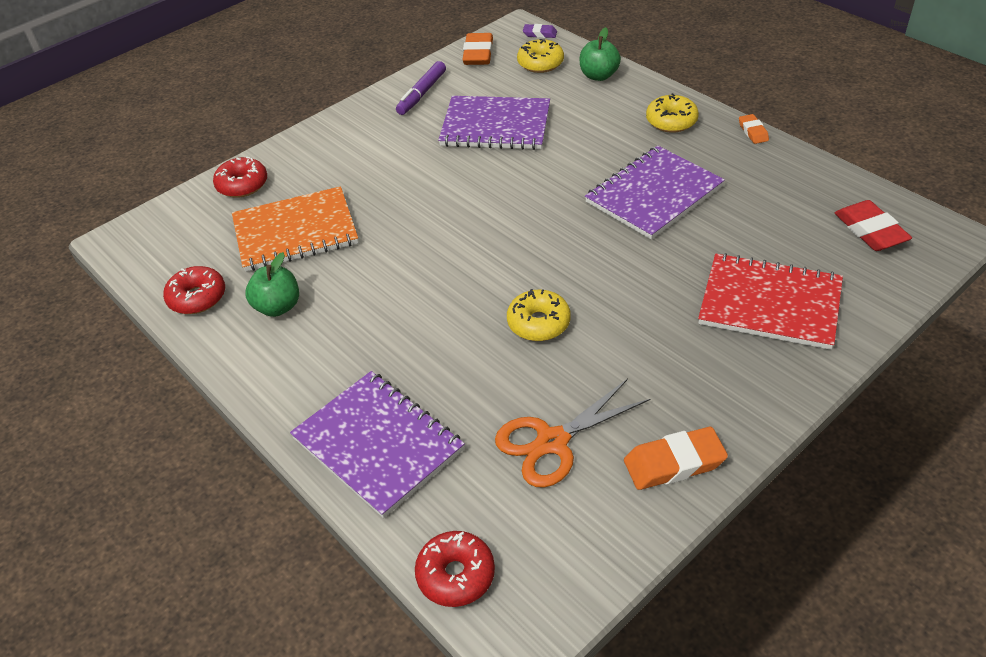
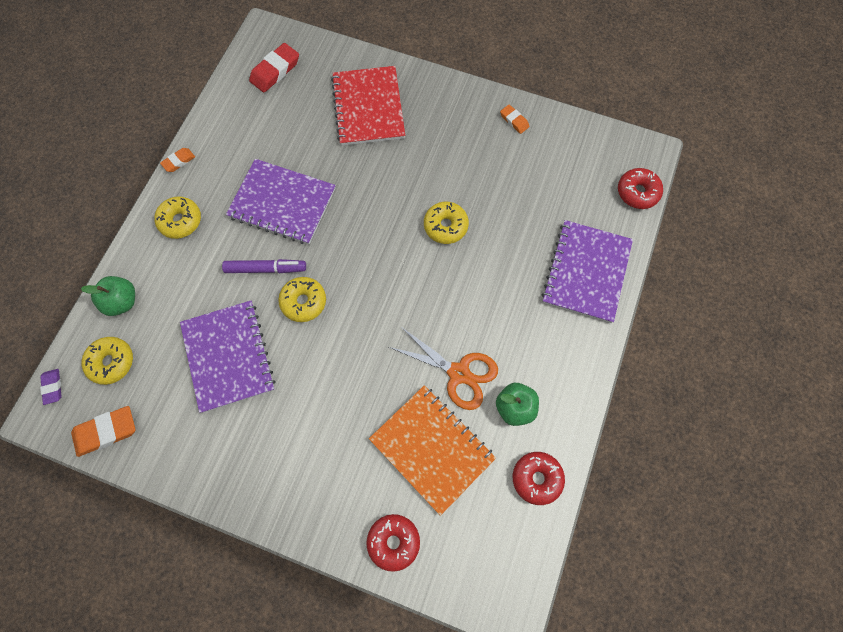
camera: 120 degrees left, 25 degrees up
(421, 94) = (195, 452): purple marker -> purple marker (266, 269)
(518, 183) = (303, 302): none -> yellow donut
(552, 442) = (532, 182): orange scissors -> orange scissors (459, 373)
(674, 463) = (514, 121): orange eraser -> orange eraser, size x0.57

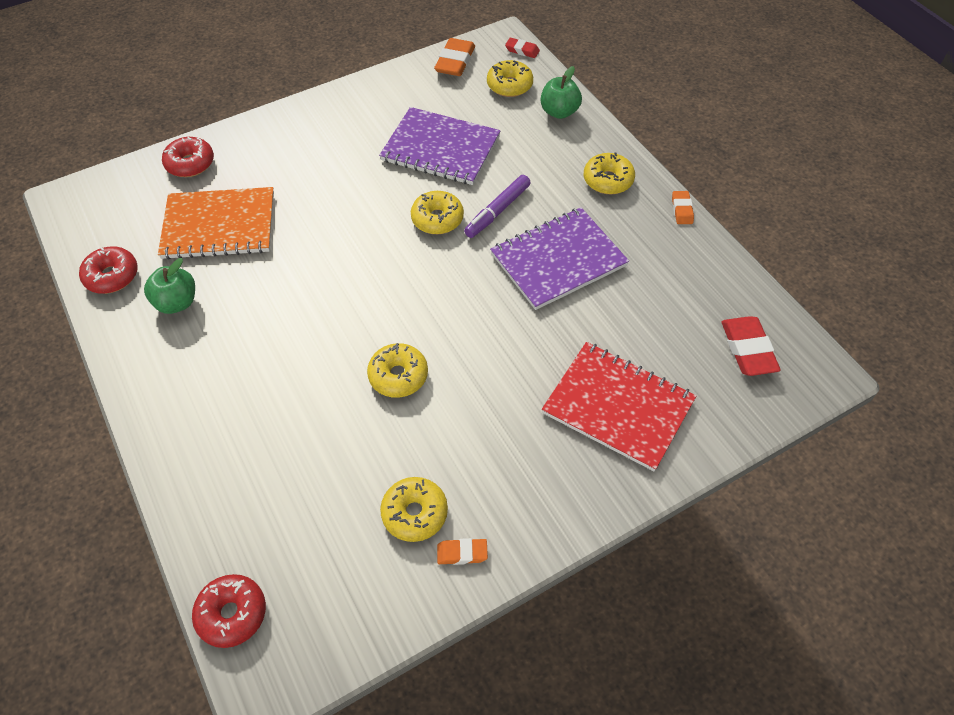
camera: 130 degrees right, 15 degrees down
(53, 387) = (522, 50): purple eraser -> red eraser
(459, 373) = (251, 284): orange scissors -> none
(515, 155) = (414, 513): none -> yellow donut
(586, 272) = (213, 466): purple notebook -> none

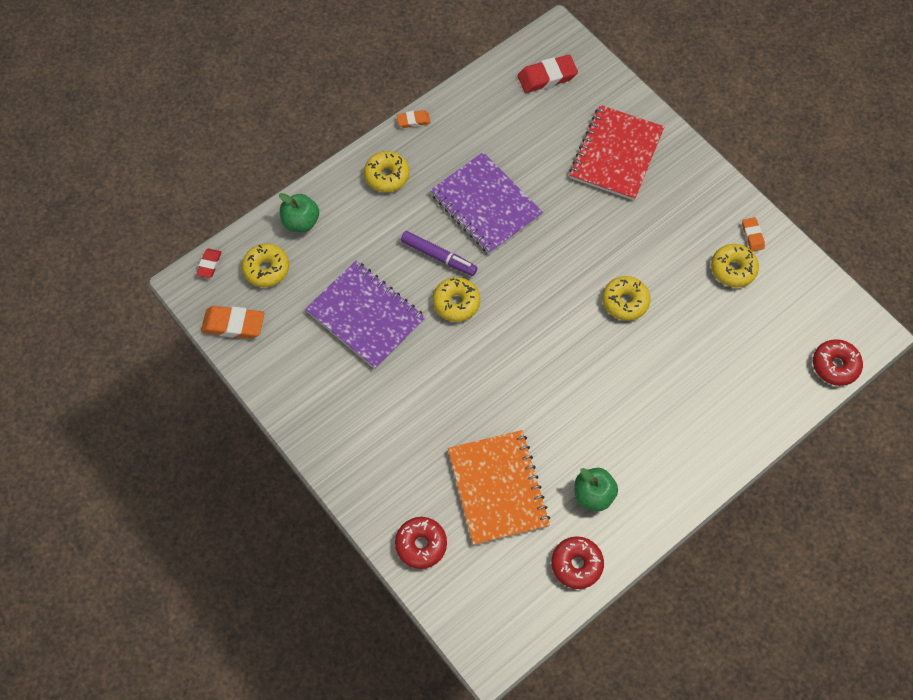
camera: 100 degrees left, 10 degrees up
(440, 148) = (366, 316): purple notebook -> purple notebook turned 60 degrees counterclockwise

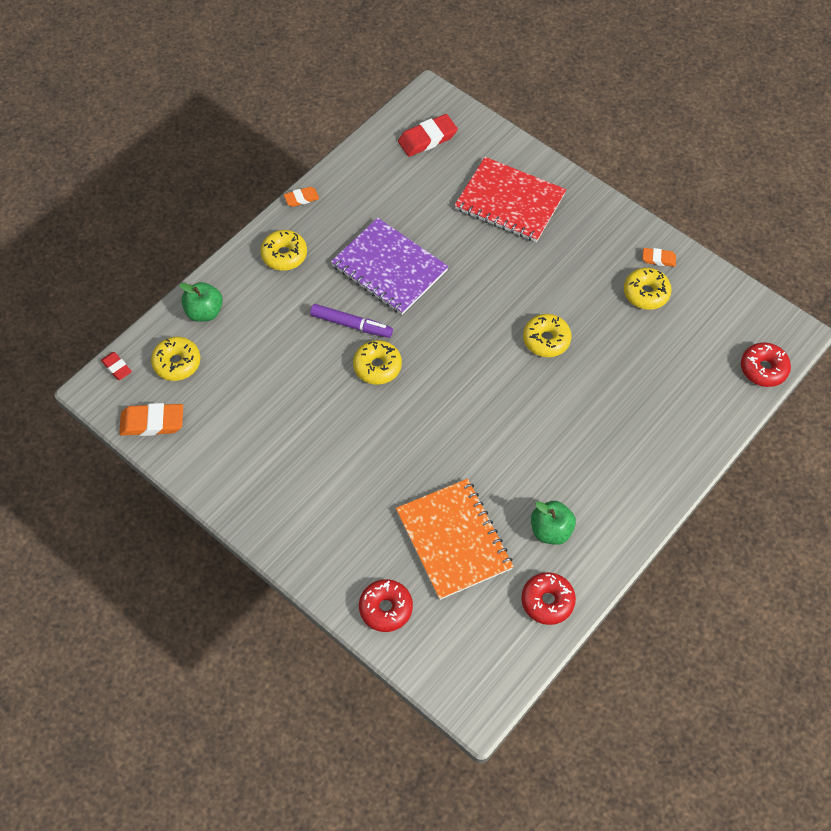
camera: 10 degrees left, 5 degrees down
(209, 264) = (117, 367): red eraser -> red eraser turned 45 degrees counterclockwise
(366, 316) = (288, 393): purple notebook -> none
(616, 154) = (510, 202): red notebook -> red notebook turned 75 degrees counterclockwise
(752, 236) = (658, 259): orange eraser -> orange eraser turned 60 degrees counterclockwise

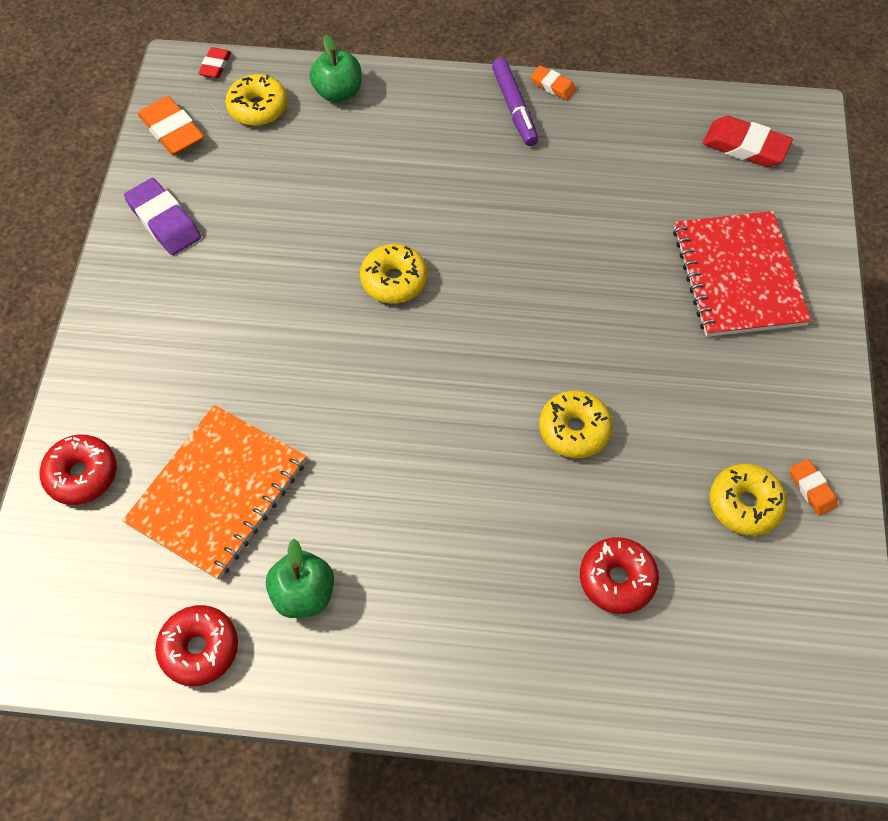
camera: 55 degrees right, 0 degrees up
(226, 466) = (164, 221): none -> purple eraser
(284, 255) = (467, 114): yellow donut -> none
(351, 325) = (428, 224): purple marker -> purple marker (514, 108)
(389, 268) = (534, 215): purple notebook -> none
(763, 369) = (757, 727): red donut -> red donut (617, 579)

